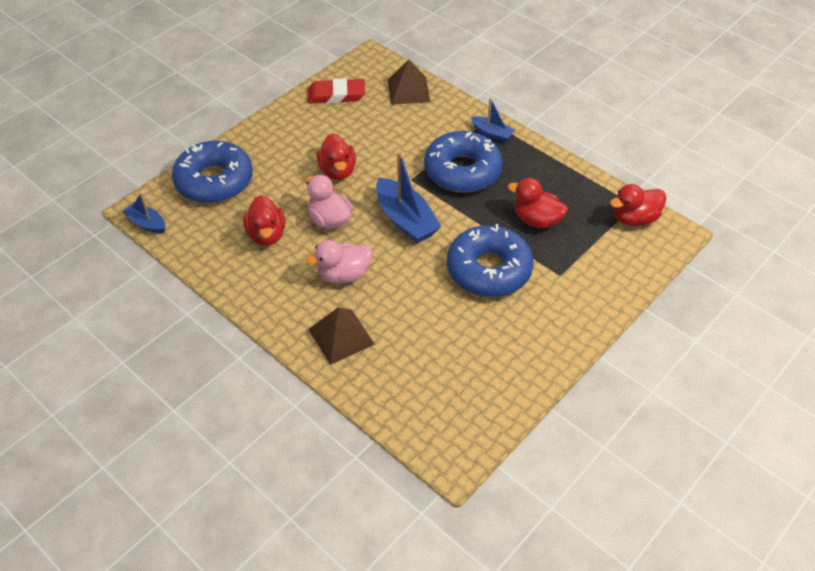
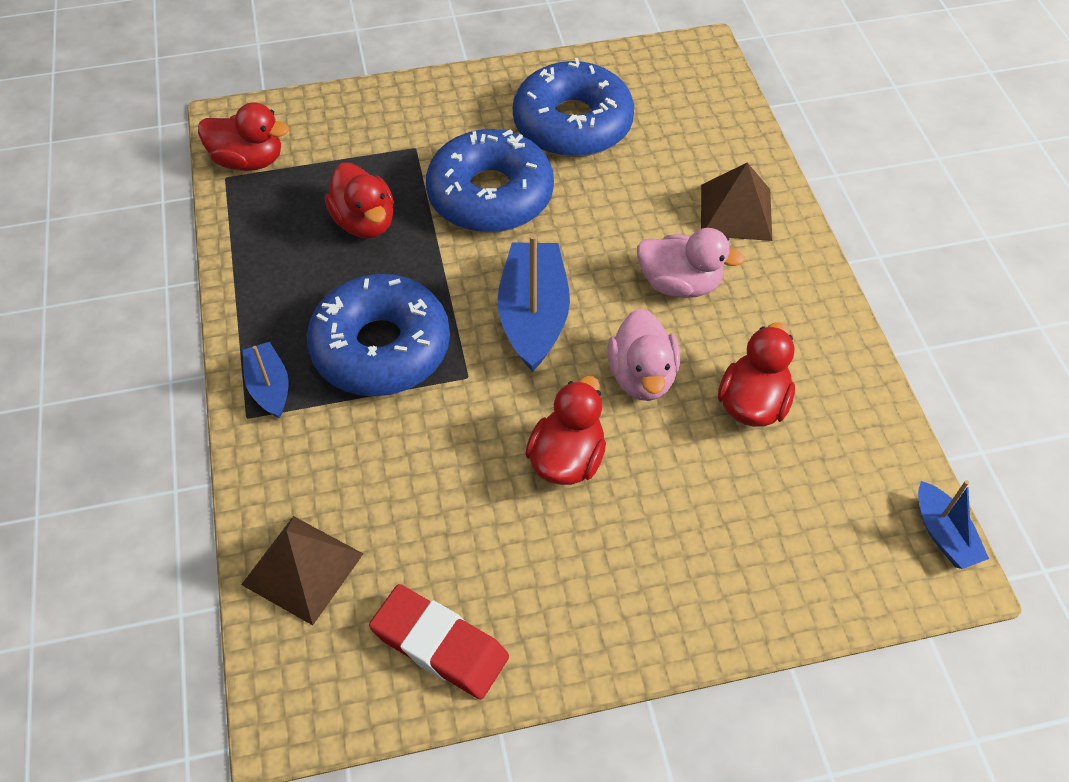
camera: 145 degrees left, 5 degrees up
(214, 181) = (788, 561): blue donut -> blue donut (572, 124)

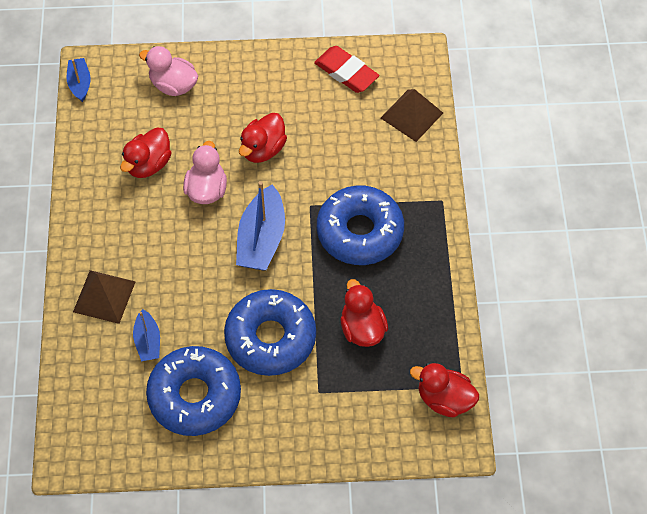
camera: 170 degrees left, 5 degrees up
(269, 387) = (429, 217): blue boat -> blue boat (148, 341)
(679, 284) = (162, 247): pink duck -> pink duck (173, 85)

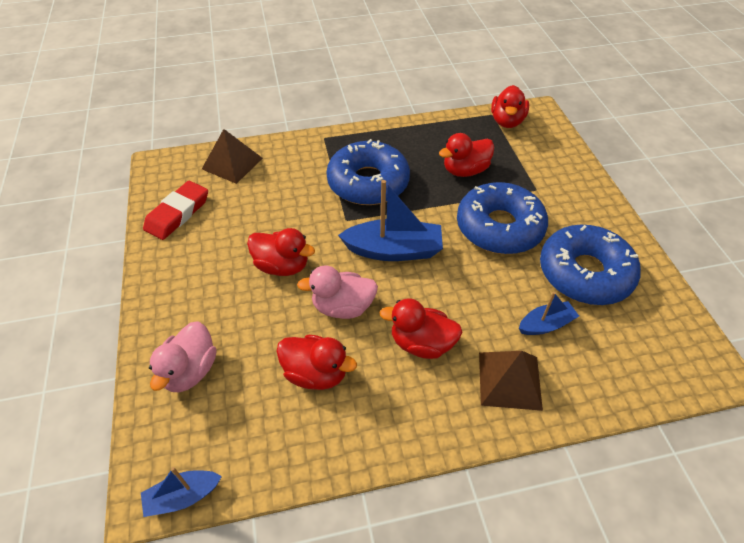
camera: 100 degrees left, 10 degrees down
(155, 241) = (421, 343): none -> red duck

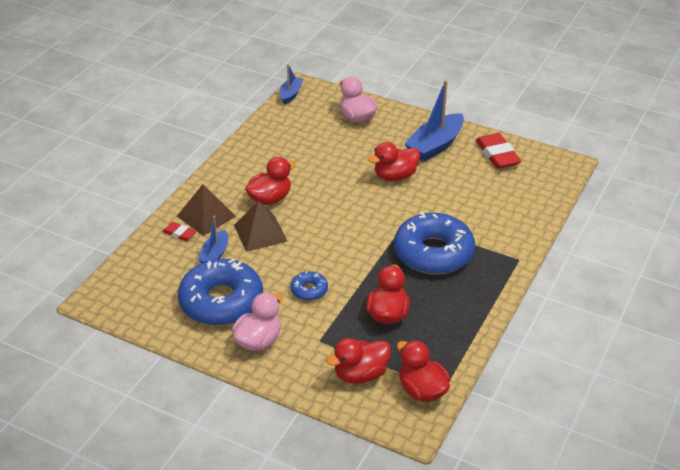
camera: 130 degrees right, 10 degrees down
(232, 163) = (532, 198): brown pyramid -> brown pyramid (260, 233)
(316, 373) = (302, 154): red duck -> red duck (360, 374)
(343, 307) = (333, 184): pink duck -> pink duck (258, 341)
(394, 250) = (351, 228): blue boat -> blue boat (435, 145)
(499, 227) = (309, 290): blue donut -> blue donut, size x0.45
(560, 381) = (179, 233): none -> red eraser

